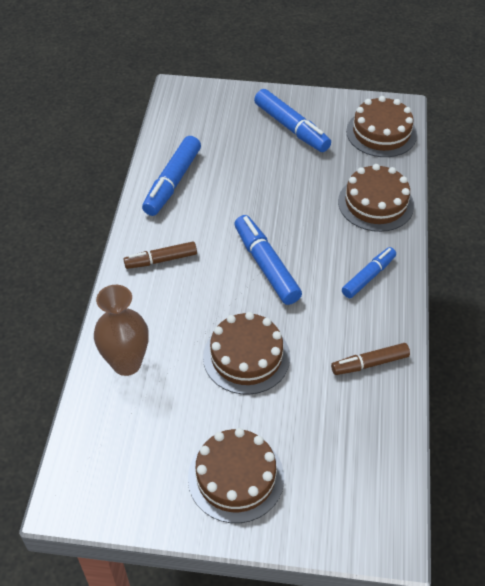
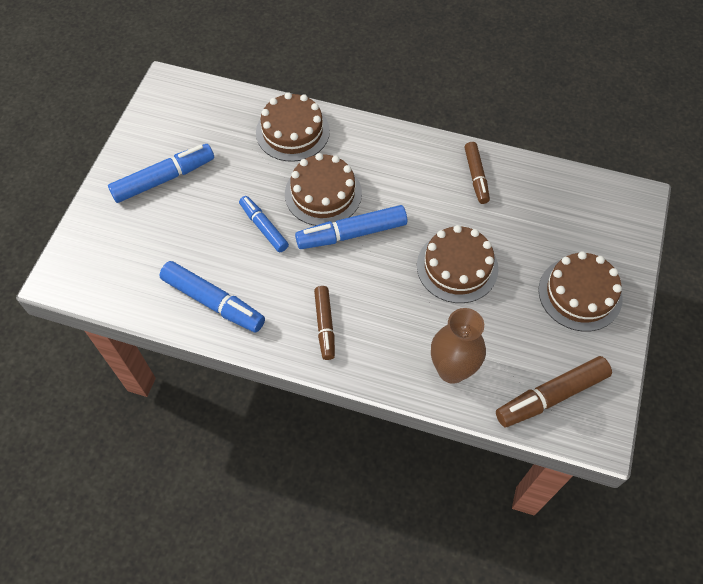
camera: 80 degrees left, 10 degrees up
(106, 453) = (551, 396): none -> brown marker
(368, 276) = (381, 157): blue marker -> blue marker (263, 227)
(381, 133) = (198, 106): brown cake -> brown cake (323, 193)

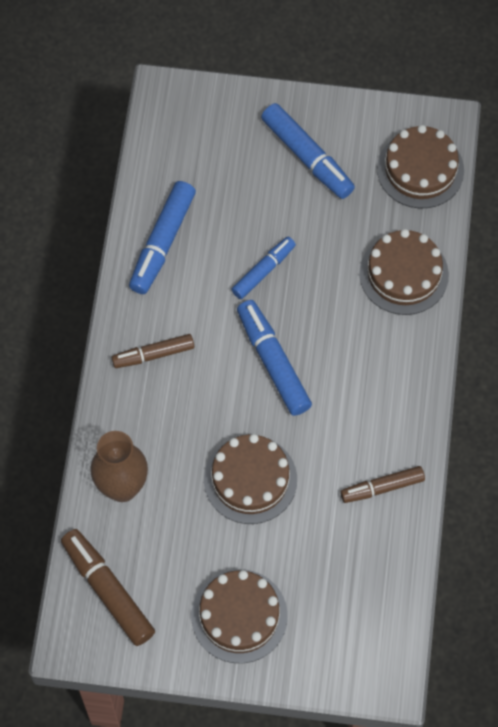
camera: 80 degrees right, 5 degrees up
(323, 193) = (321, 323): brown cake -> brown cake (420, 169)

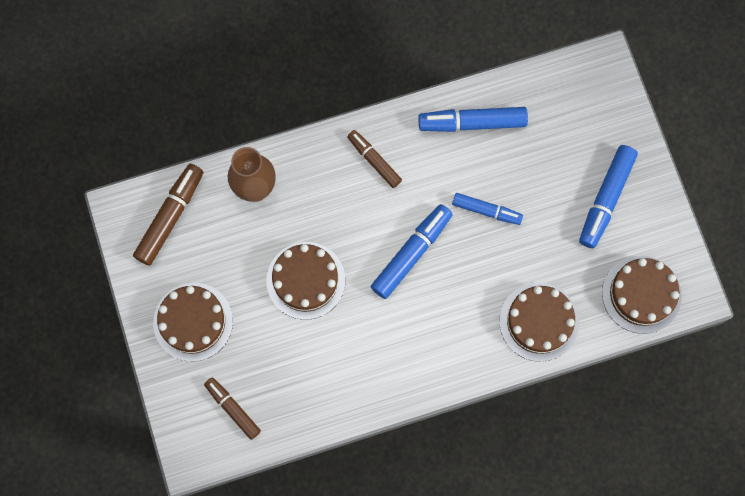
camera: 65 degrees right, 10 degrees up
(382, 487) = (345, 384): brown marker -> brown marker (232, 409)

